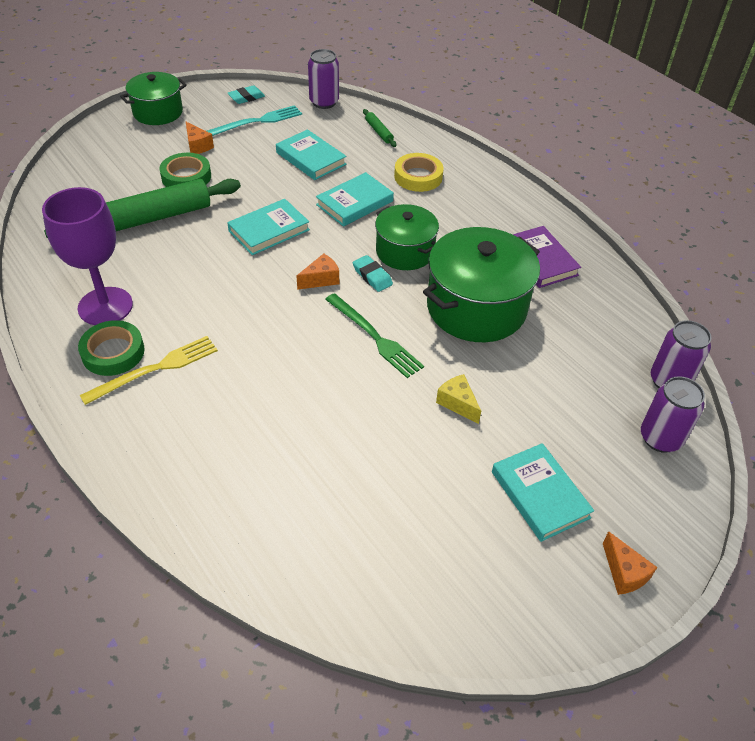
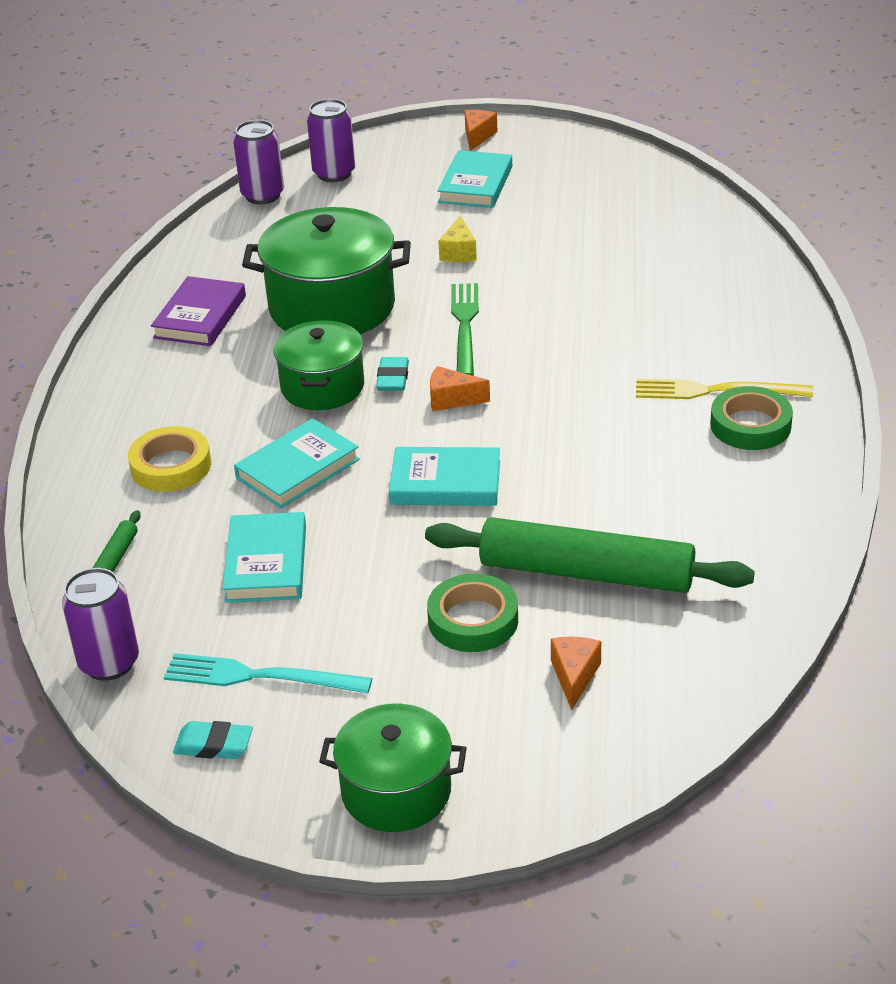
camera: 135 degrees left, 10 degrees down
(105, 306) = (727, 478): purple goblet -> none
(197, 146) = (401, 673): orange cheese -> orange cheese (574, 676)
(354, 203) = (298, 469): turquoise book -> turquoise book turned 45 degrees counterclockwise

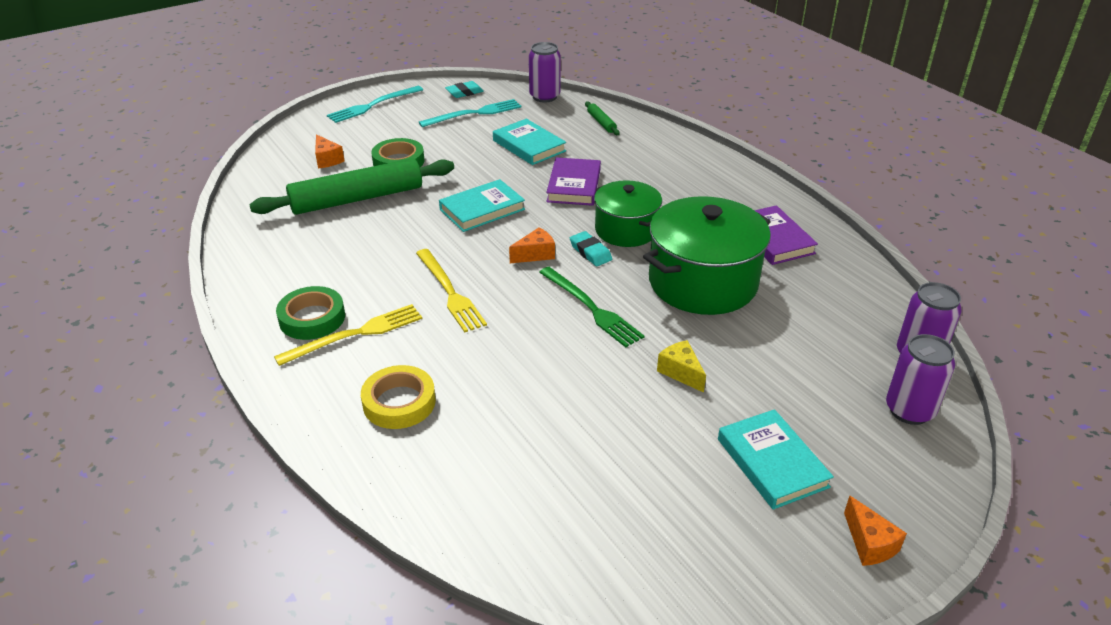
camera: 140 degrees right, 0 degrees up
(171, 466) = (642, 162): yellow tape -> yellow tape (399, 402)
(298, 469) = (573, 185): turquoise book -> purple book
(396, 791) = (373, 105): green pot -> turquoise fork
(584, 395) = (450, 292): none -> yellow fork

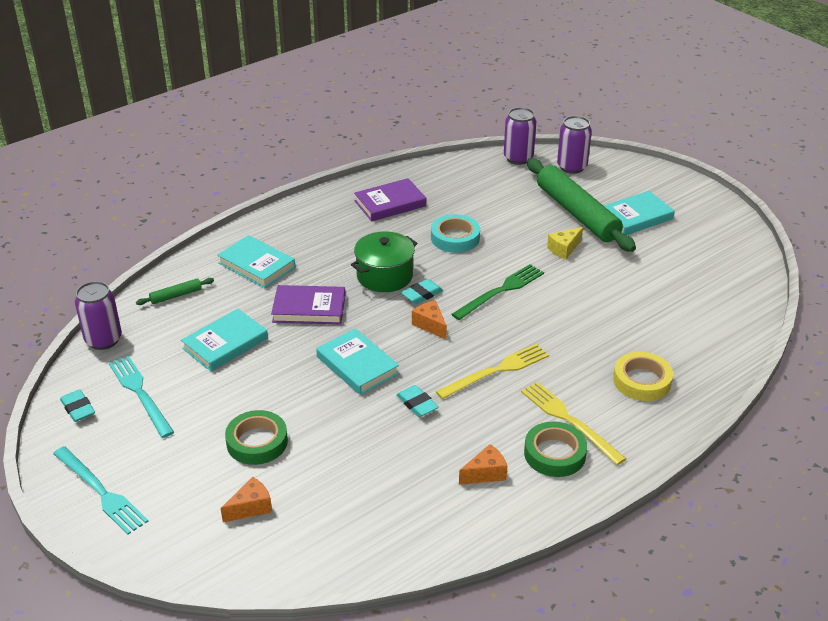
camera: 95 degrees left, 0 degrees up
(357, 199) = (342, 462): green rolling pin -> green rolling pin (577, 213)
(416, 240) = (417, 404): none -> turquoise eraser
(647, 159) = (256, 265): none -> turquoise book
(702, 282) = (455, 238): green pot -> turquoise tape
(869, 544) = (683, 190): orange cheese -> orange cheese (485, 473)

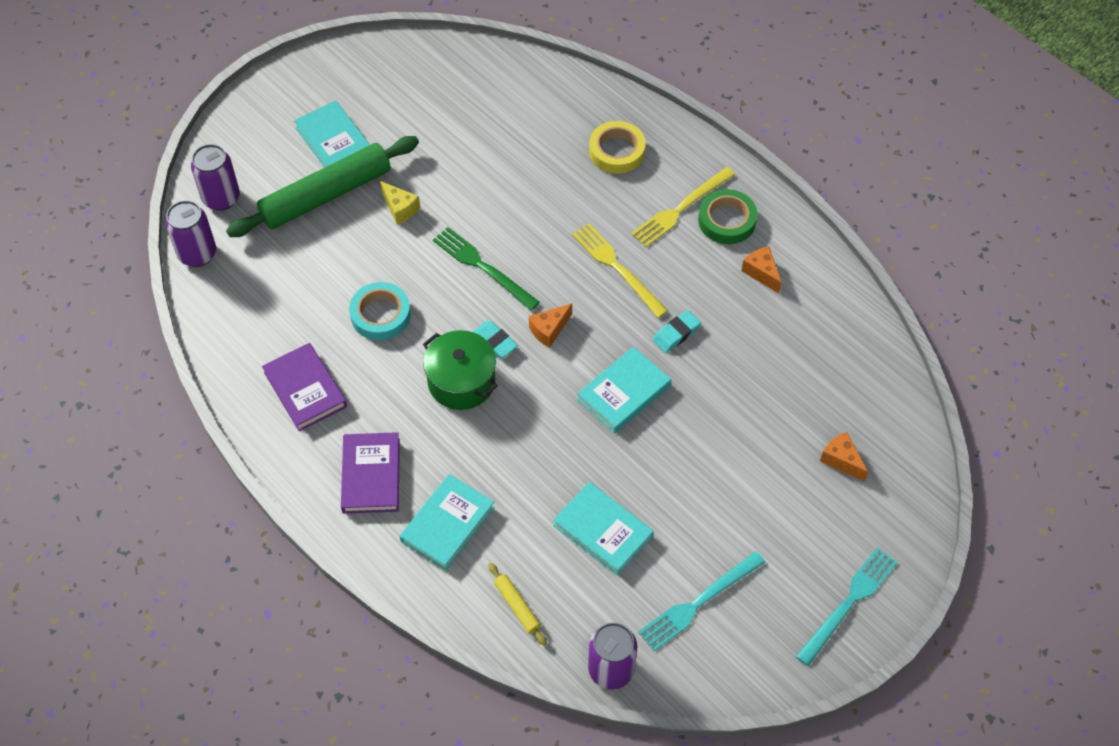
camera: 95 degrees left, 20 degrees up
(78, 408) = (732, 663): turquoise eraser -> none
(176, 295) = (517, 606): green rolling pin -> yellow rolling pin
(257, 442) = (753, 470): green tape -> none
(309, 309) = (530, 453): purple book -> purple book (371, 475)

